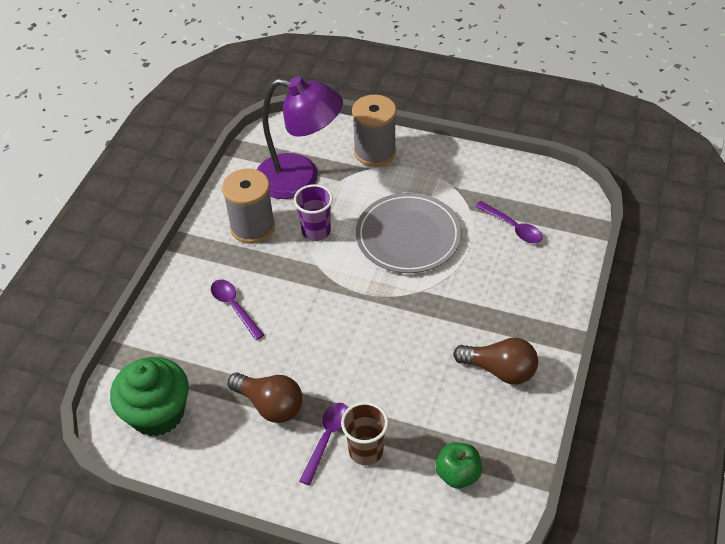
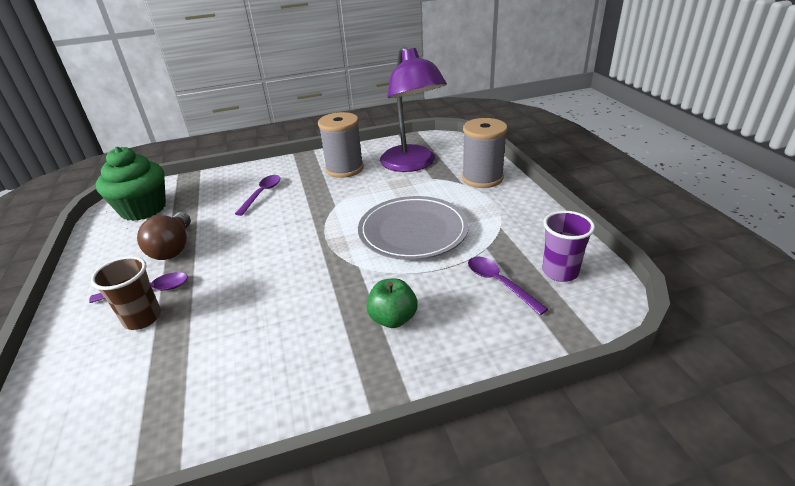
camera: 55 degrees right, 15 degrees down
(316, 231) = (368, 191): purple cup -> purple cup (560, 272)
(458, 474) = (132, 396): green apple -> green apple (393, 318)
(500, 370) = (297, 363): brown light bulb -> none
(513, 227) = (499, 283): purple spoon -> purple spoon turned 135 degrees clockwise

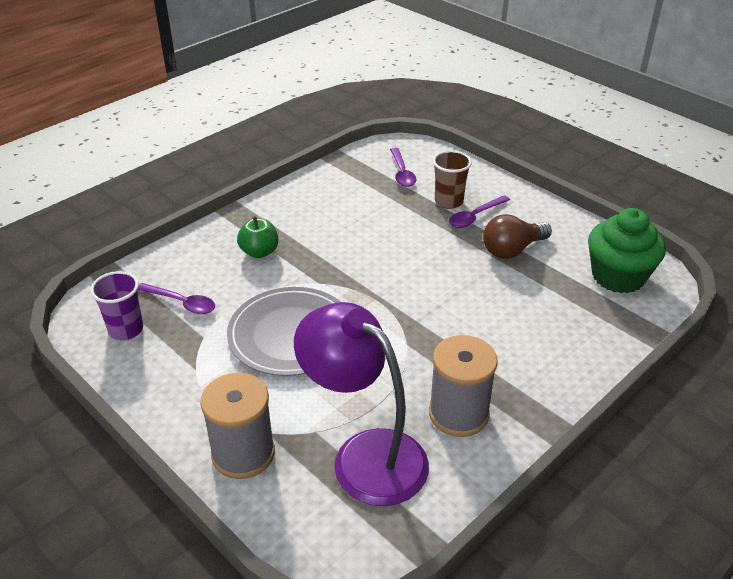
camera: 150 degrees right, 5 degrees up
(173, 248) = (512, 250): brown light bulb -> brown light bulb turned 90 degrees counterclockwise
(262, 194) = (515, 335): purple spoon -> purple spoon (402, 173)

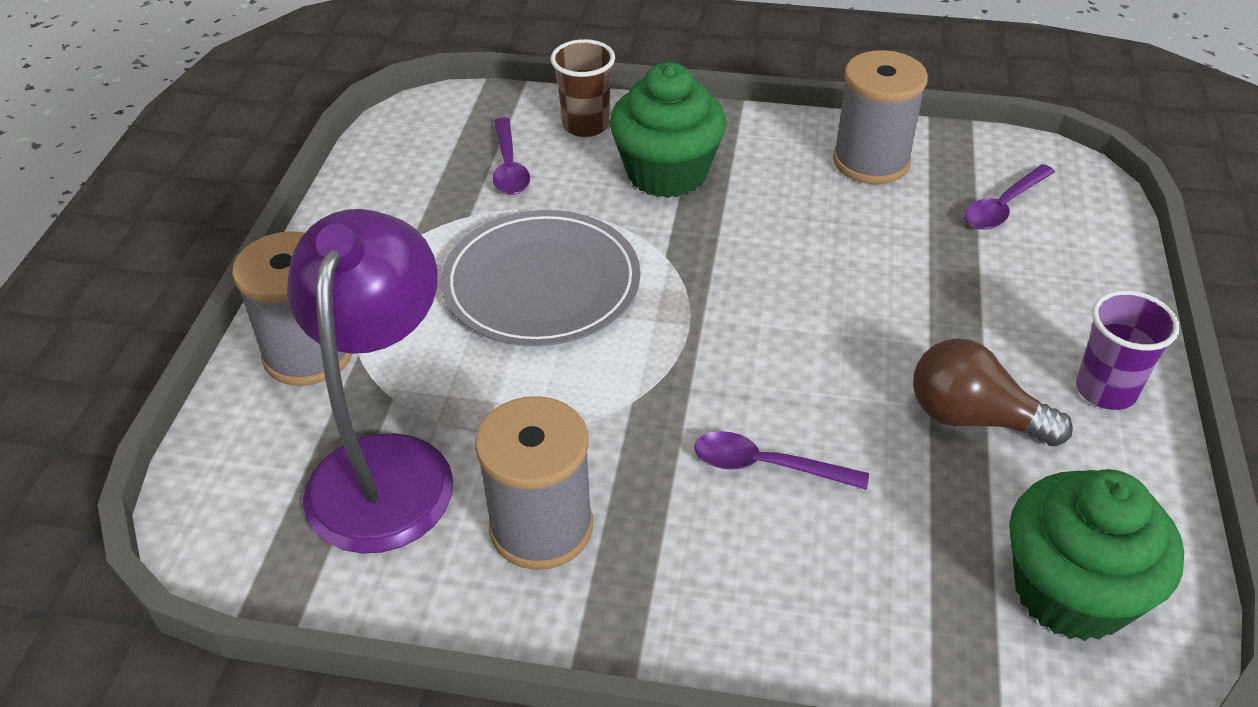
camera: 55 degrees right, 5 degrees up
(126, 330) = (425, 153): purple cup -> purple cup (1105, 390)
(259, 252) = (667, 173): green apple -> green cupcake
(330, 189) = (871, 161): none -> grey spool
(448, 201) = (1001, 288): brown cup -> brown cup (585, 125)
(475, 217) = (1001, 335): purple spoon -> purple spoon (766, 465)

